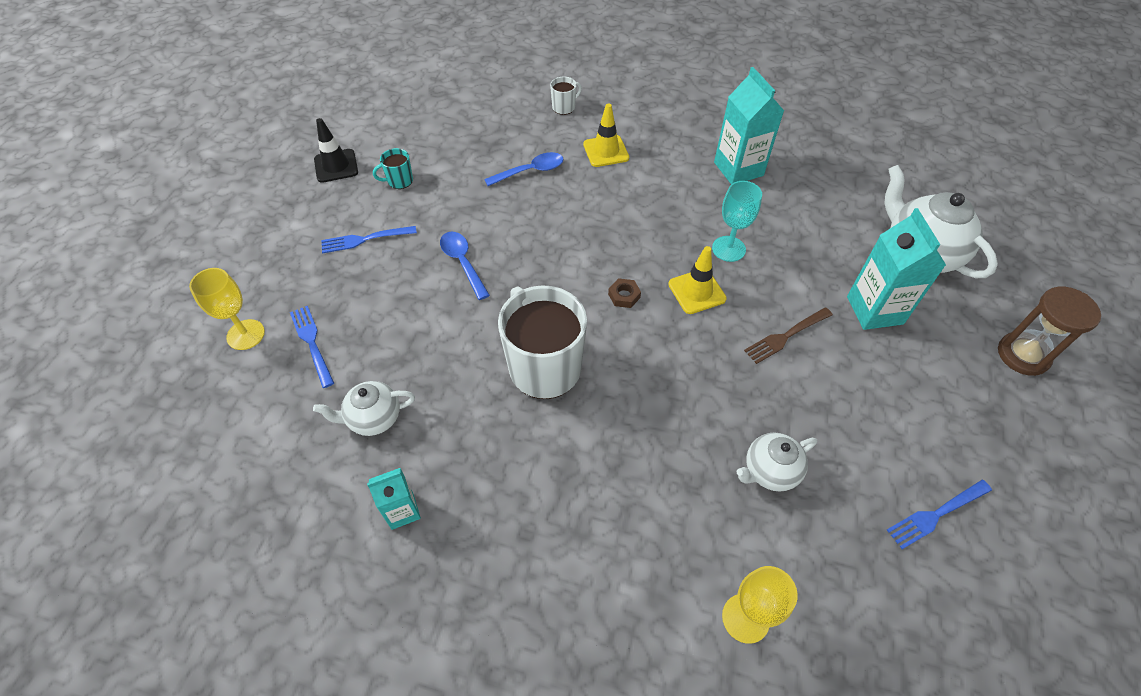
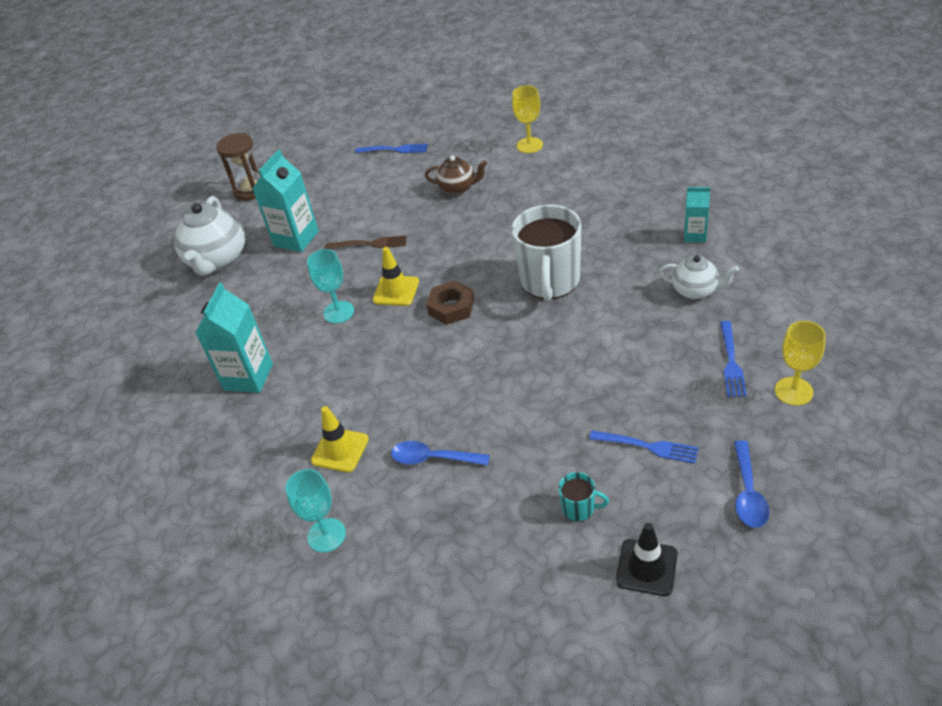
camera: 140 degrees left, 10 degrees down
(463, 262) = (563, 384): blue spoon -> blue spoon (748, 493)
(564, 107) = (326, 535): white mug -> turquoise goblet
(624, 296) = (451, 307): brown nut -> brown nut, size x1.68
(769, 471) = (458, 188): white teapot -> brown teapot

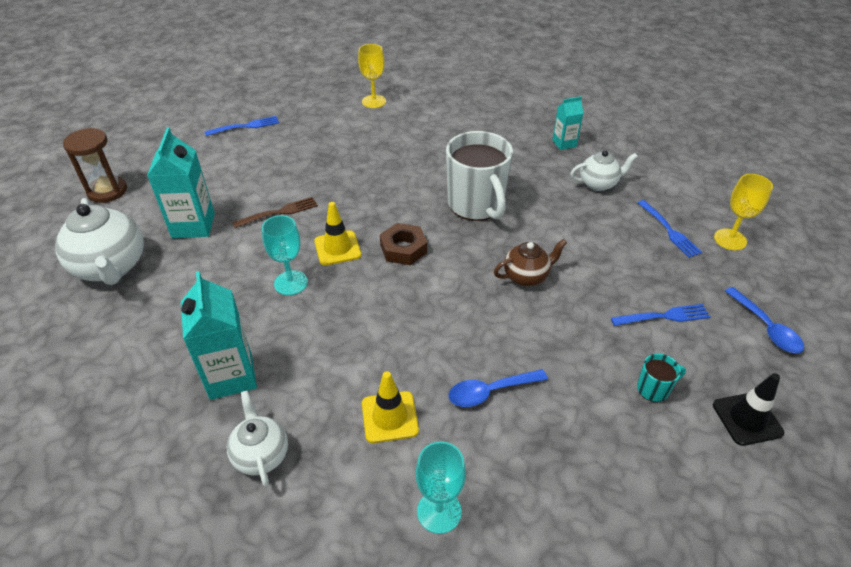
camera: 35 degrees left, 0 degrees up
(233, 444) = (261, 454): none -> white teapot
(458, 188) = (333, 147): brown teapot -> brown teapot (526, 276)

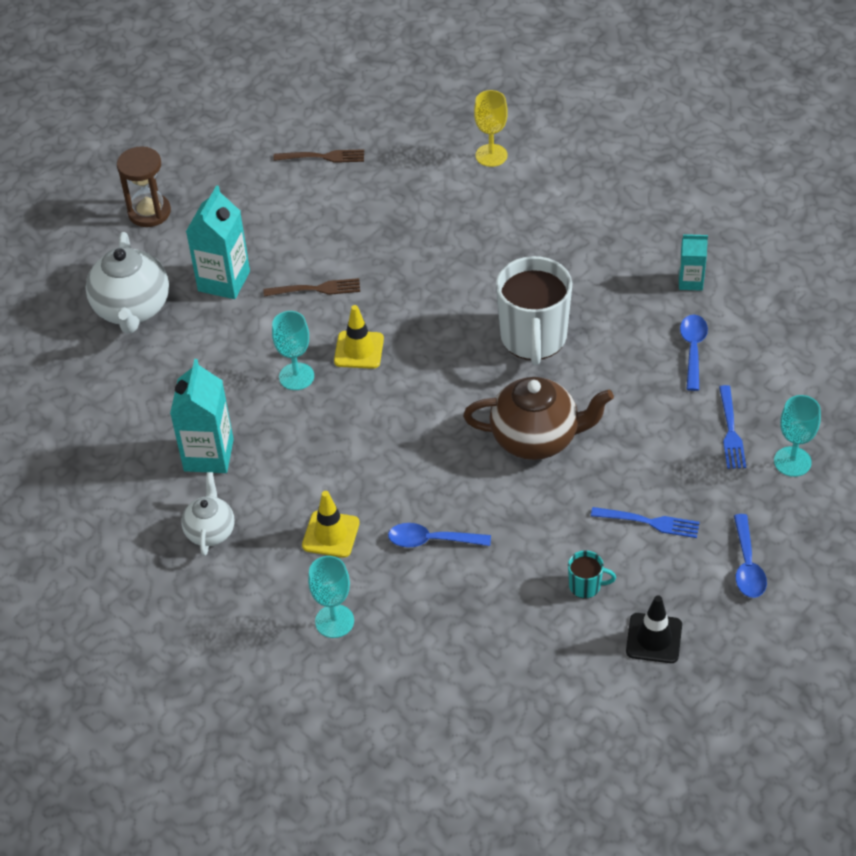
camera: 25 degrees right, 5 degrees up
(245, 126) = (323, 157): blue fork -> brown fork
(403, 249) = (426, 370): brown nut -> none
(526, 276) = (536, 438): brown teapot -> brown teapot, size x1.72
(598, 184) = (693, 349): white teapot -> blue spoon
(730, 239) = (792, 461): yellow goblet -> turquoise goblet

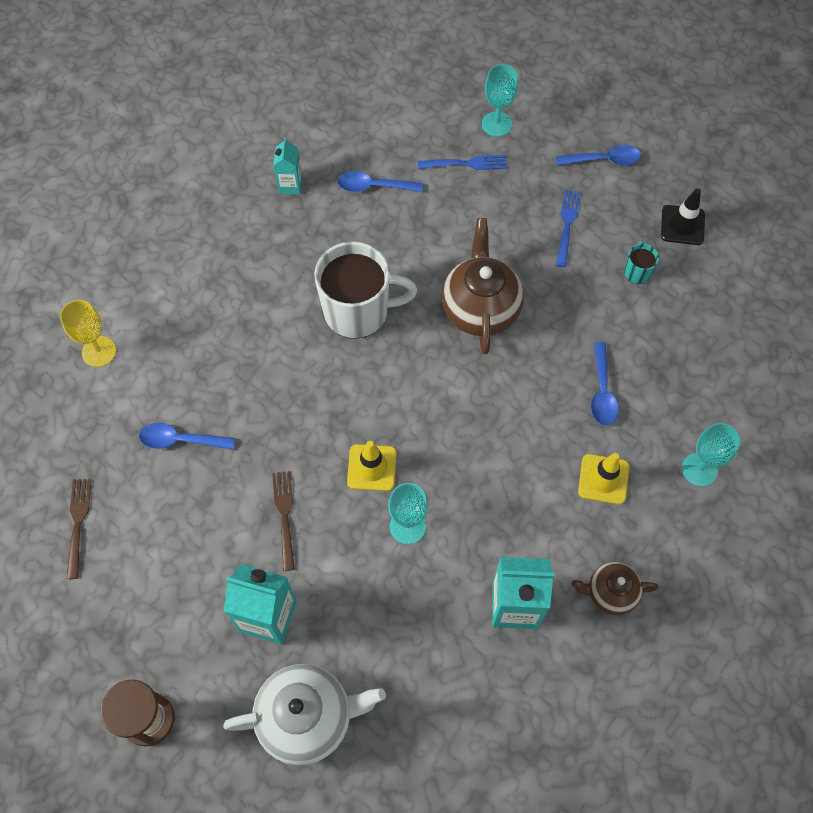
camera: 95 degrees left, 15 degrees up
(210, 531) = (610, 593): white teapot -> brown teapot
(397, 215) = (180, 440): none -> blue spoon

